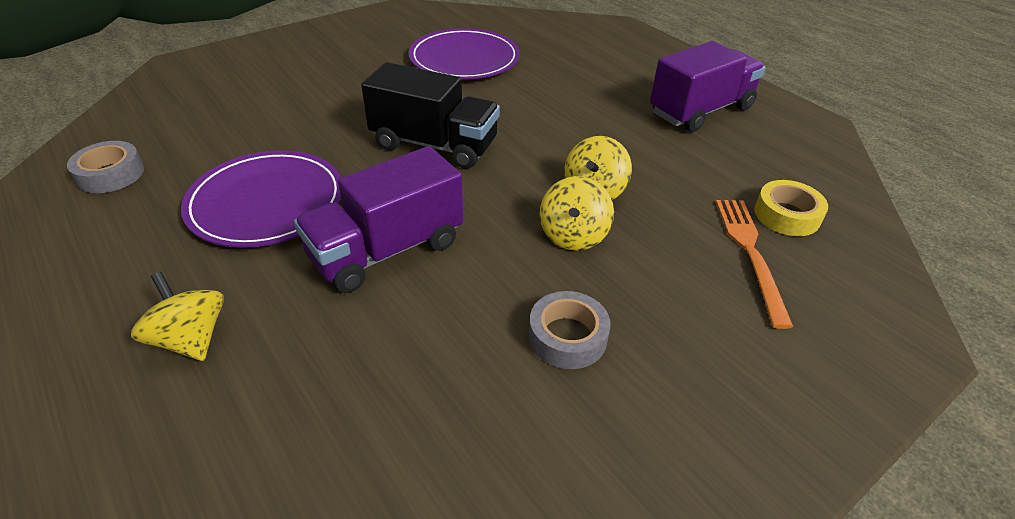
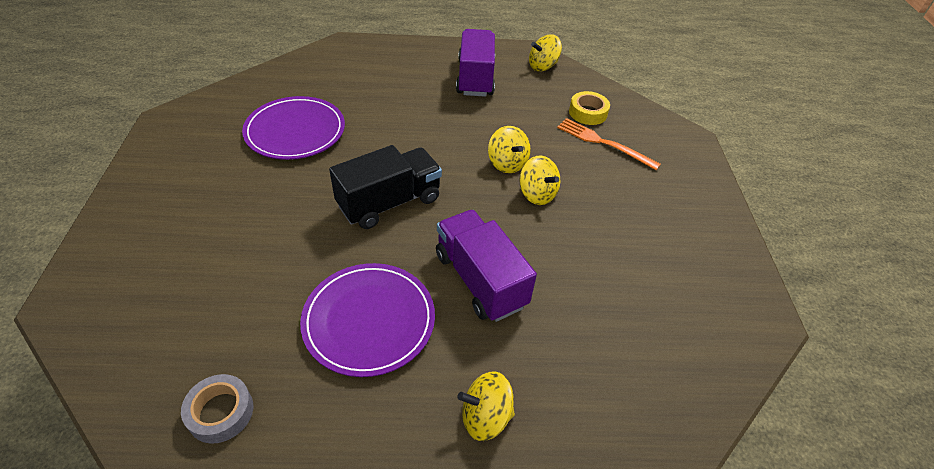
camera: 55 degrees left, 5 degrees up
(387, 250) = (480, 280): purple truck -> purple truck turned 150 degrees clockwise
(567, 337) = (610, 242): grey tape -> none
(809, 144) = (542, 66): none -> yellow spinning top

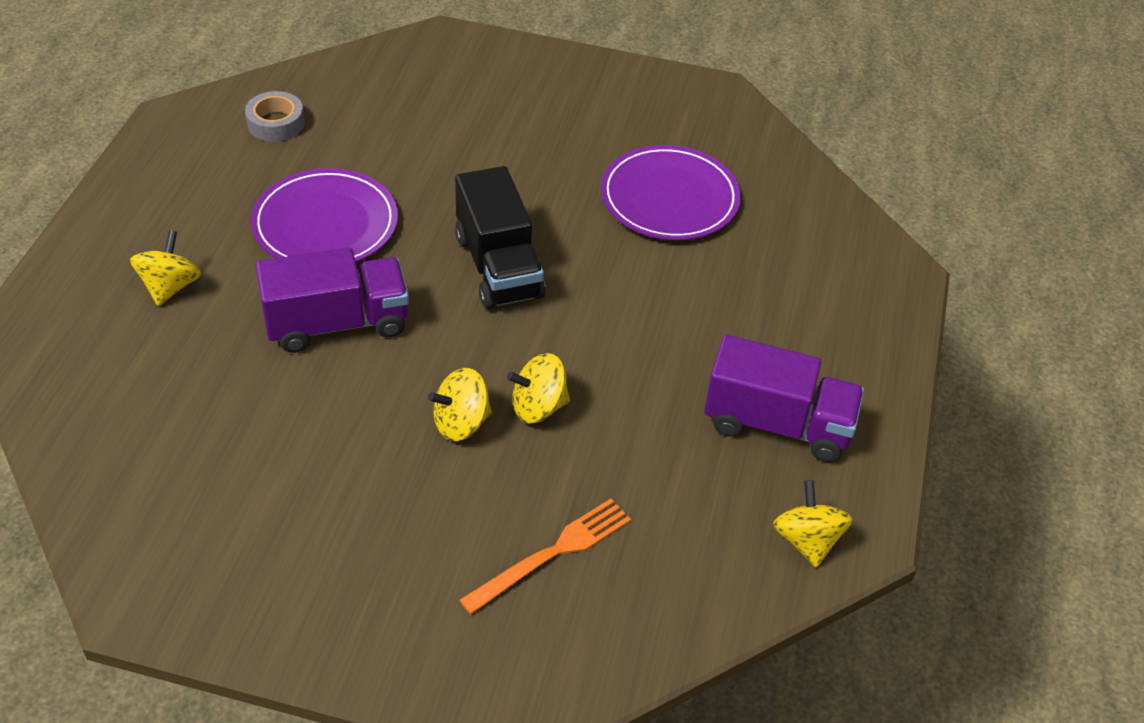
camera: 105 degrees right, 0 degrees up
(588, 113) = (642, 562): yellow tape -> none

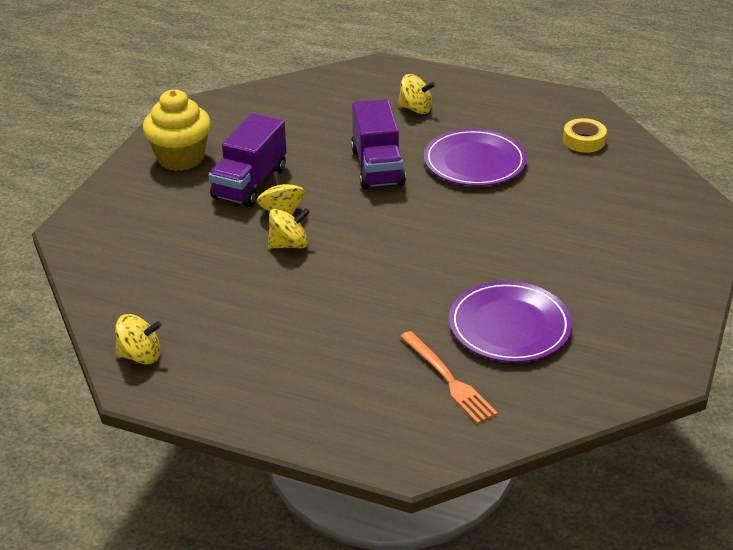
camera: 100 degrees right, 10 degrees down
(276, 123) = (584, 141): grey tape -> yellow tape
(303, 579) = (181, 158): none -> yellow cupcake
(498, 266) = (428, 233): black truck -> none
(538, 407) = (289, 244): yellow spinning top -> yellow spinning top turned 75 degrees clockwise
(552, 554) = (168, 244): orange fork -> orange fork (448, 379)
(777, 424) = (248, 356): purple truck -> purple truck (250, 183)

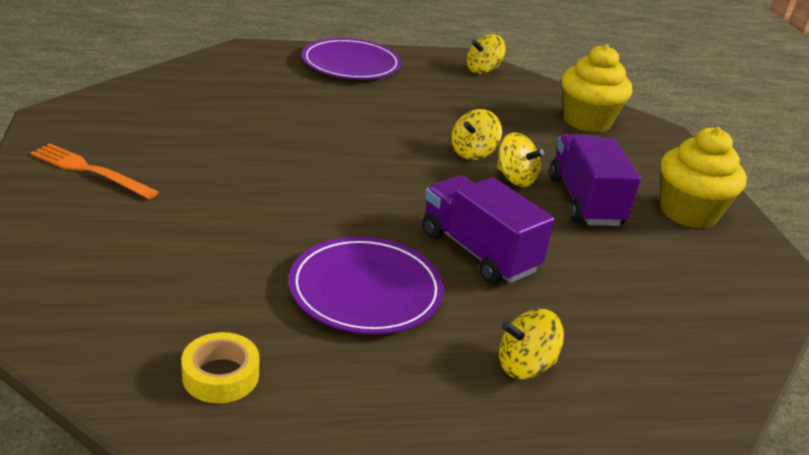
camera: 145 degrees right, 5 degrees down
(127, 256) = (587, 121): none -> yellow cupcake
(448, 379) = (249, 87): orange fork -> orange fork (90, 170)
(509, 326) = (217, 126): purple plate -> purple plate (351, 64)

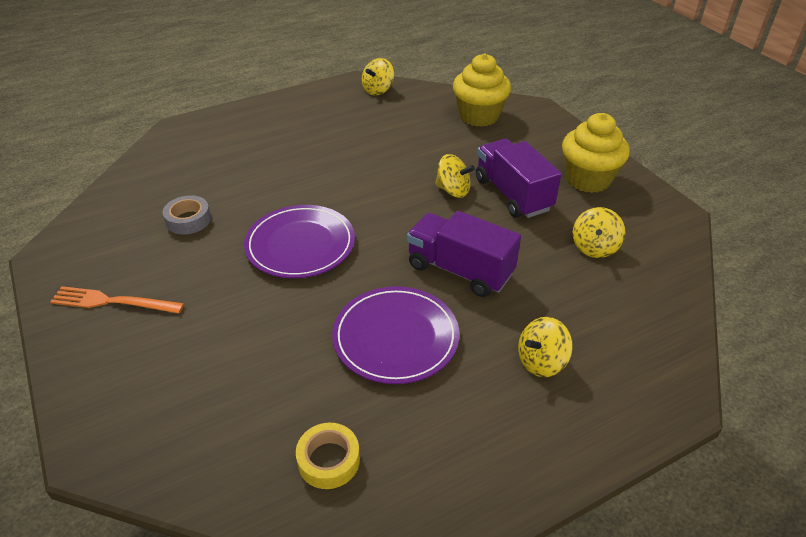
camera: 15 degrees left, 10 degrees up
(209, 126) = (188, 220): none -> grey tape
(351, 64) = (271, 117): purple plate -> purple plate (300, 245)
(473, 153) = (410, 176): yellow spinning top -> yellow spinning top (594, 247)

